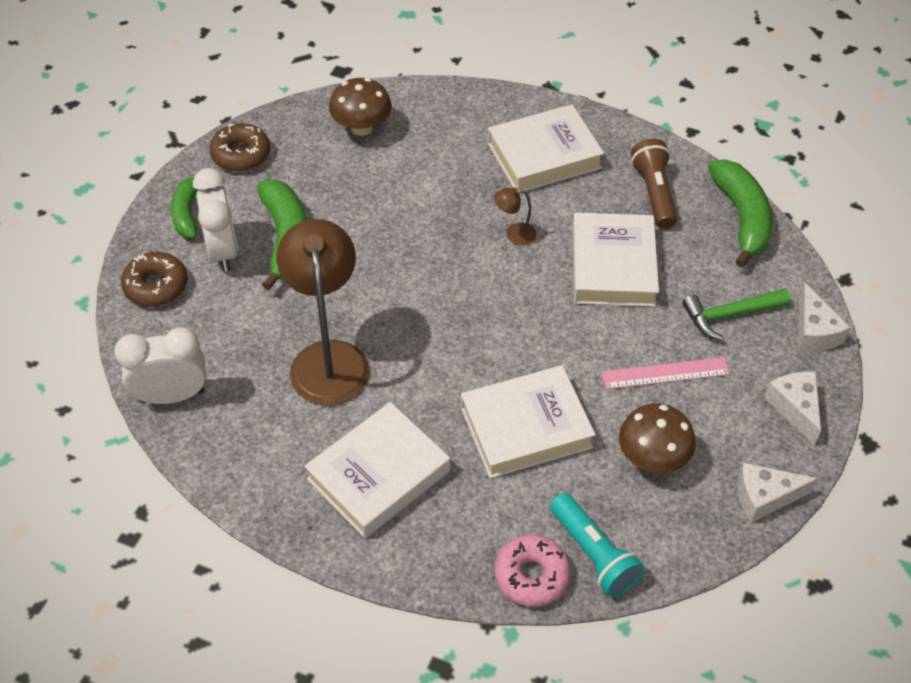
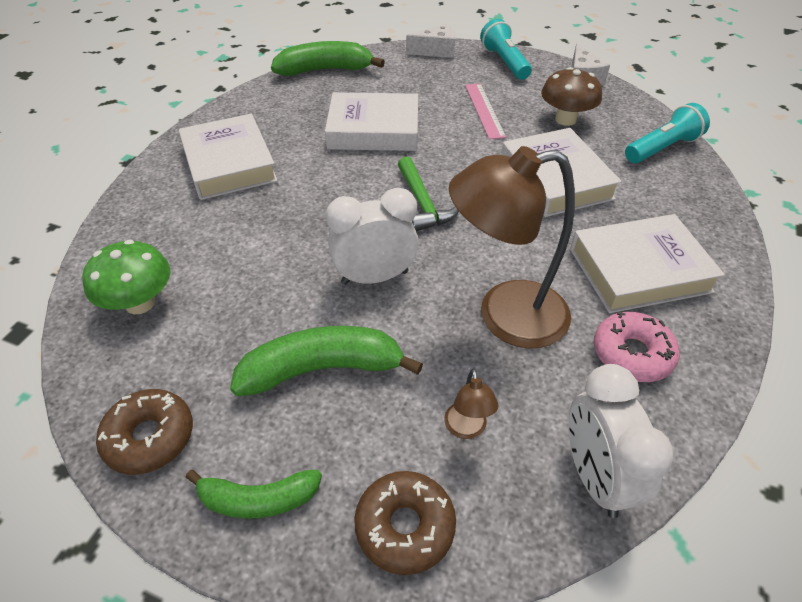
camera: 90 degrees left, 5 degrees down
(223, 250) = (338, 441): white clock -> white clock (375, 277)
(361, 127) = (140, 303): brown mushroom -> green mushroom
(378, 475) = (639, 270): white book -> white book turned 60 degrees counterclockwise
(514, 234) = (332, 183): brown lamp -> brown lamp (466, 429)
(531, 575) = (696, 178): pink donut -> pink donut (632, 354)
(654, 193) = (291, 106): brown flashlight -> none
(730, 315) = (423, 80): green hammer -> green hammer (422, 203)
(795, 408) = (504, 62): white cheese -> turquoise flashlight

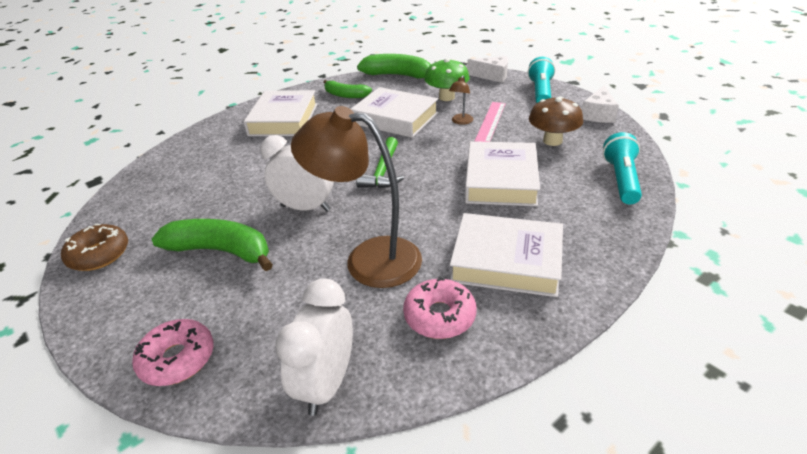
camera: 30 degrees right, 10 degrees down
(140, 303) = (162, 183): green mushroom -> green mushroom (446, 97)
(258, 499) = (117, 308): green banana -> green banana (345, 95)
(405, 526) = (177, 359): brown donut -> pink donut
(466, 429) = (271, 319): brown lamp -> brown lamp (461, 121)
(662, 148) = (621, 179): turquoise flashlight -> turquoise flashlight turned 75 degrees counterclockwise

